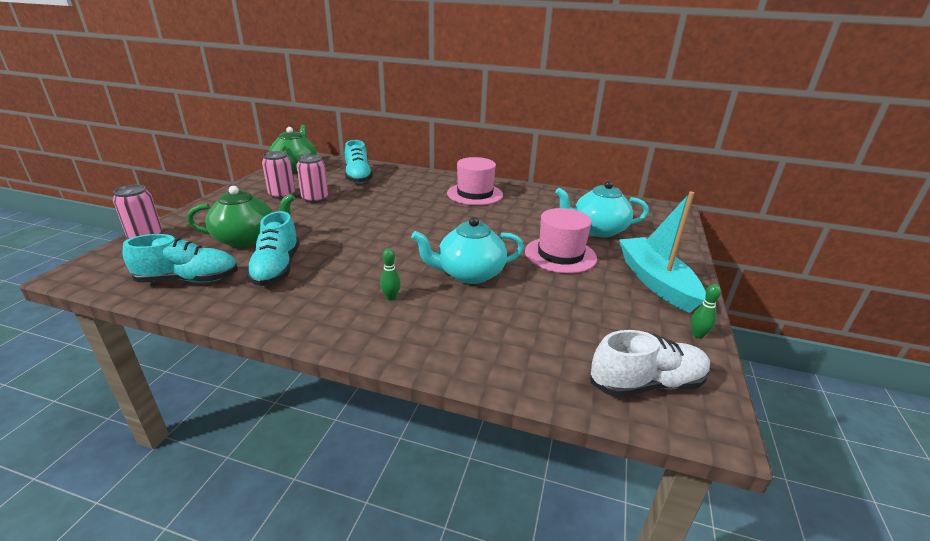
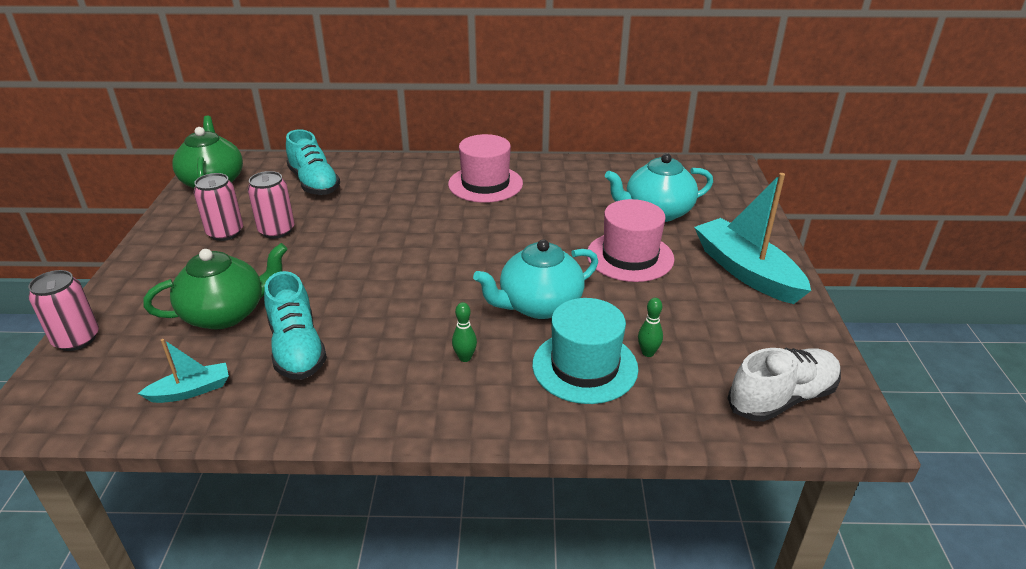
camera: 15 degrees left, 5 degrees up
(189, 280) = (191, 390): turquoise shoe -> turquoise boat
(481, 322) = (585, 366): none -> turquoise hat
(697, 335) = (810, 330): green bowling pin -> green bowling pin (648, 353)

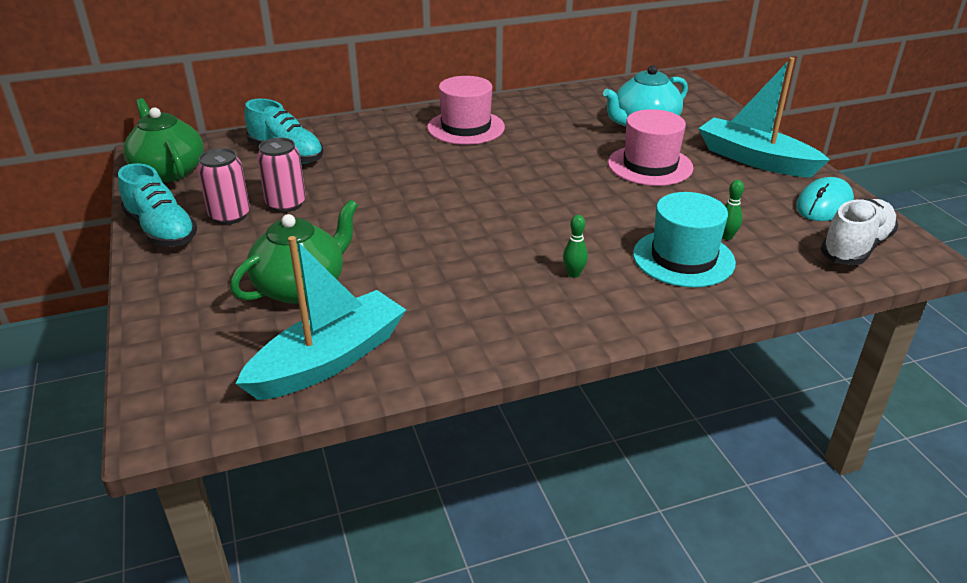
camera: 20 degrees left, 0 degrees up
(77, 339) = (153, 344): pink can -> none
(191, 390) = (329, 360): turquoise boat -> turquoise boat, size x2.02
(297, 349) = (405, 301): turquoise shoe -> turquoise shoe (161, 231)
(539, 305) = (603, 219): turquoise teapot -> none
(784, 339) = (824, 204): none -> turquoise mouse

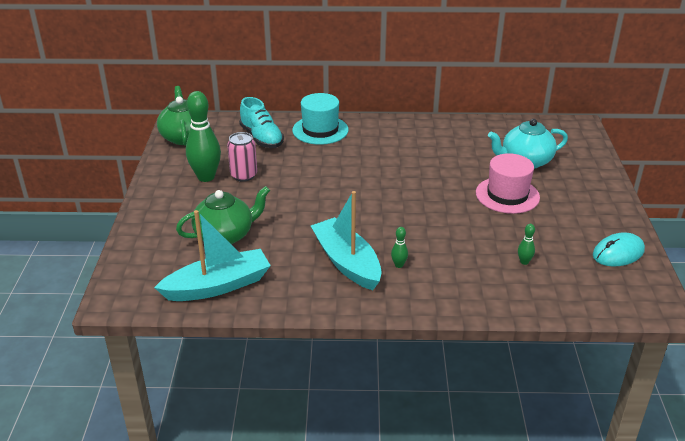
camera: 20 degrees right, 0 degrees up
(161, 231) = (162, 179): turquoise shoe -> none
(230, 216) = (206, 177): pink can -> green bowling pin
(466, 127) = (393, 139): pink hat -> none
(683, 258) = (481, 271): turquoise hat -> turquoise hat (320, 130)
(755, 159) = (592, 206): turquoise boat -> turquoise boat (346, 262)
(856, 247) = (615, 291): white shoe -> none

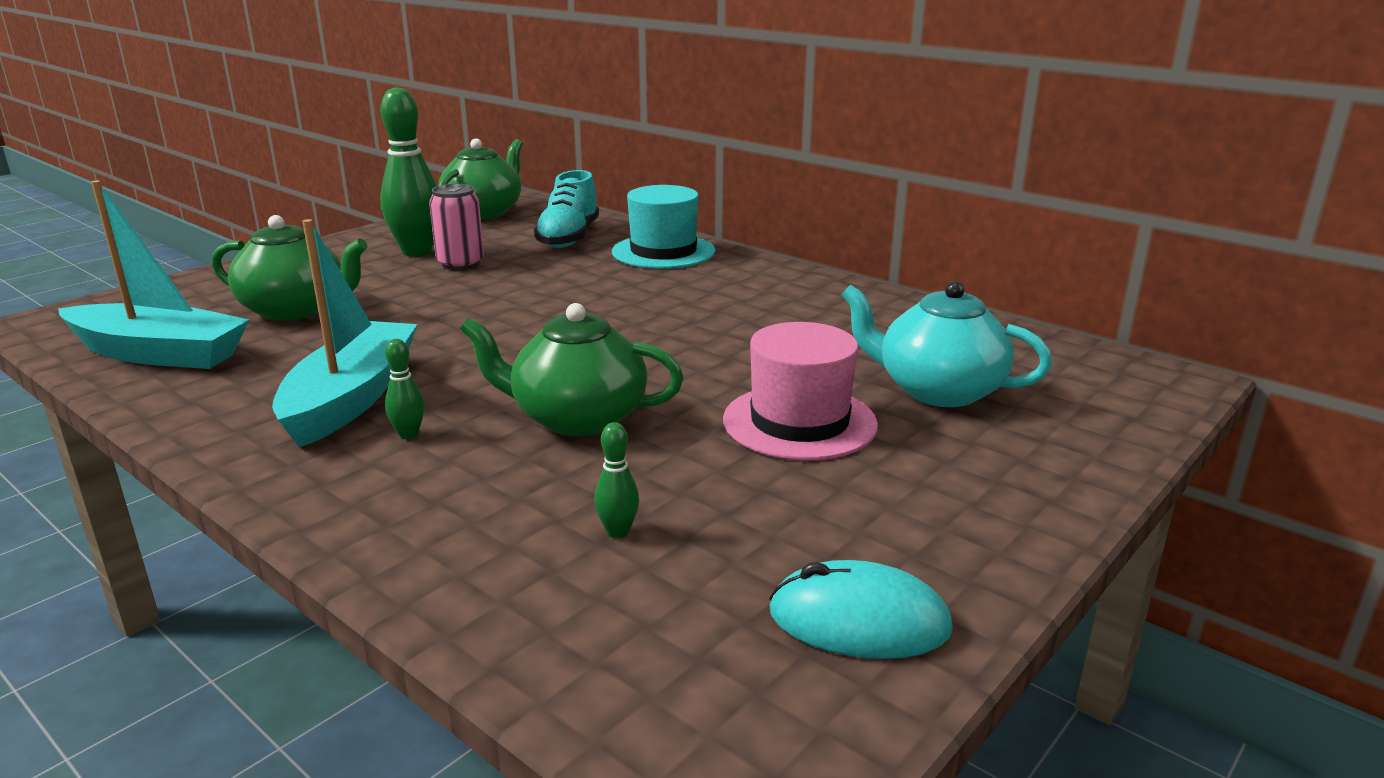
camera: 40 degrees right, 10 degrees down
(440, 229) = (577, 418): none -> green teapot

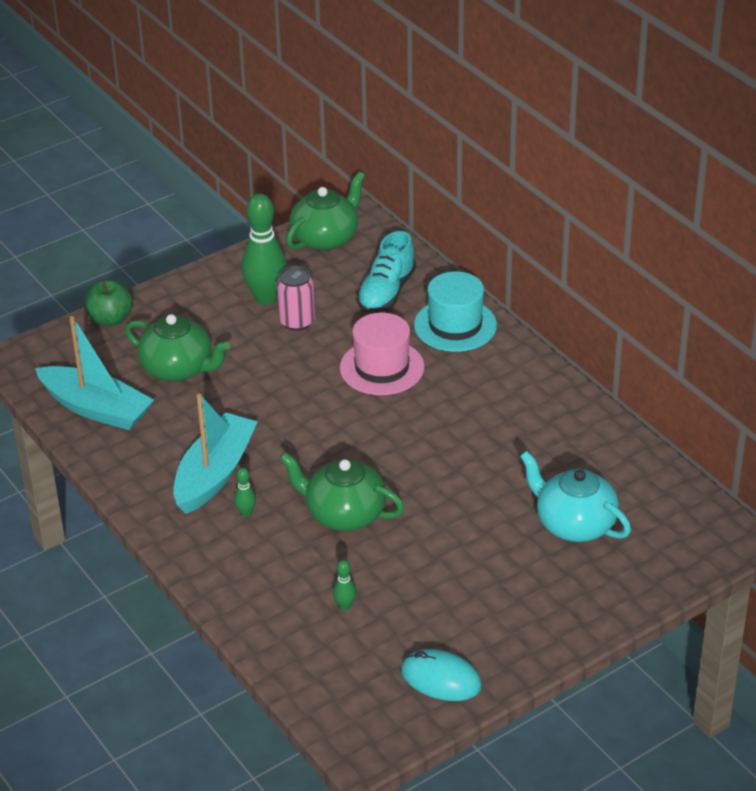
camera: 15 degrees right, 15 degrees up
(200, 281) = (110, 319): none -> green apple
(799, 422) = (474, 539): pink hat -> pink hat (382, 367)

